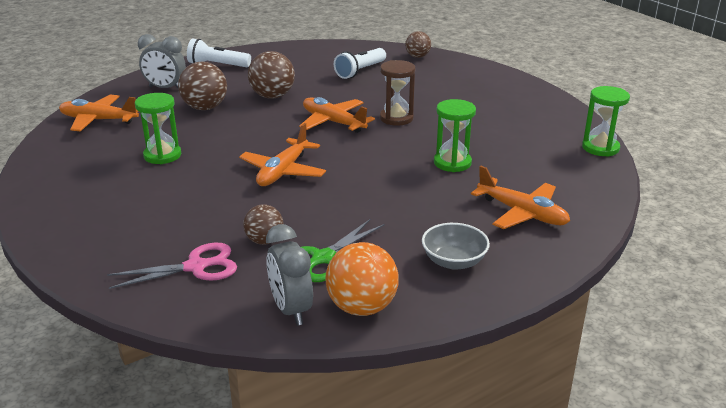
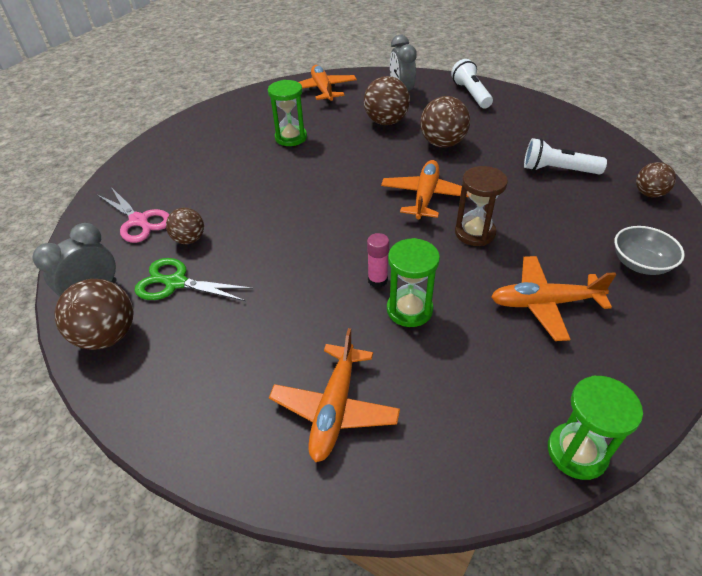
camera: 65 degrees right, 15 degrees up
(283, 171) = (307, 204): orange plane -> orange plane (544, 303)
(362, 307) = (108, 336): orange ball -> brown ball
(411, 166) = (377, 280): none -> pink glue stick
(454, 261) = (206, 377): grey bowl -> grey bowl (640, 264)

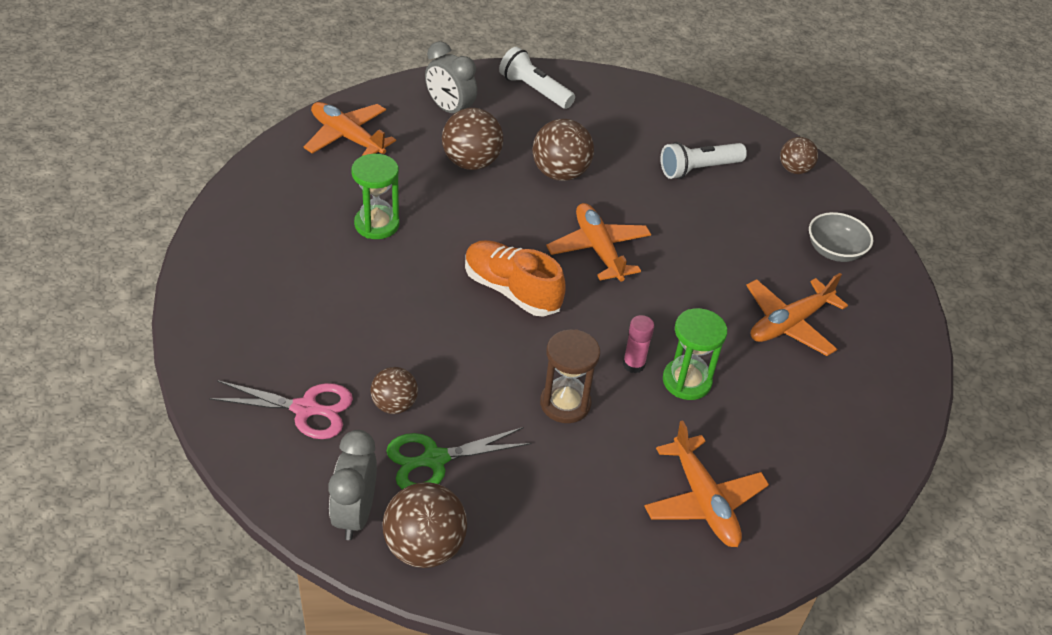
camera: 40 degrees left, 0 degrees up
(336, 200) = (511, 290): none -> orange shoe
(475, 233) = (679, 274): brown hourglass -> brown hourglass (565, 403)
(577, 452) = (897, 441): green hourglass -> none

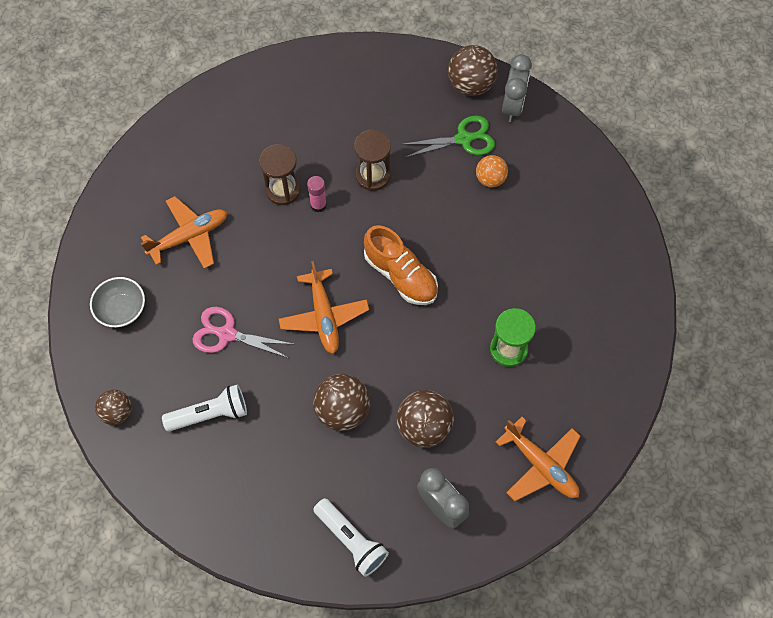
camera: 170 degrees left, 20 degrees up
(306, 409) = (549, 178): pink scissors -> pink scissors (226, 334)
(394, 405) = (490, 179): brown ball -> orange ball
(686, 381) = (283, 190): green hourglass -> brown hourglass
(703, 501) = (295, 104): orange plane -> none

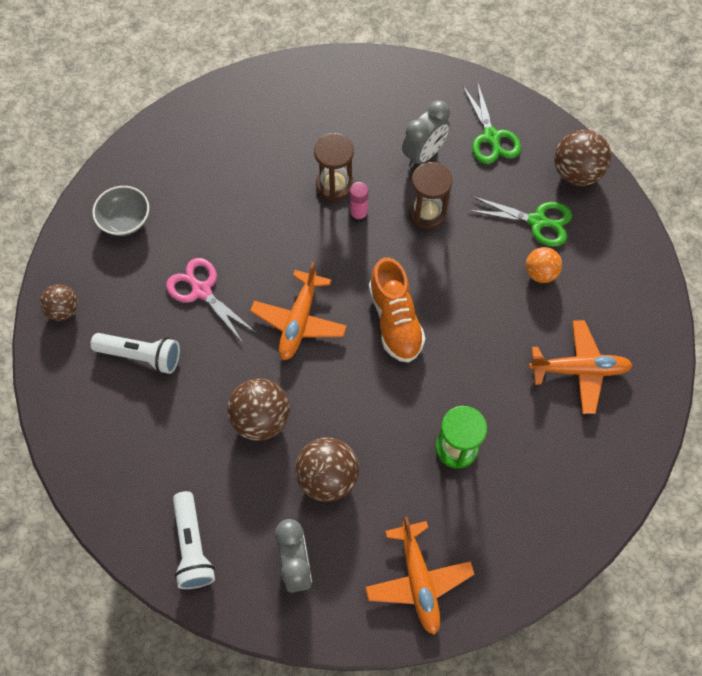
camera: 30 degrees right, 0 degrees up
(189, 236) = (224, 185): orange plane -> orange plane (579, 369)
(387, 88) = (491, 137): none -> green scissors
(512, 106) = (606, 213): grey clock -> grey clock (423, 154)

